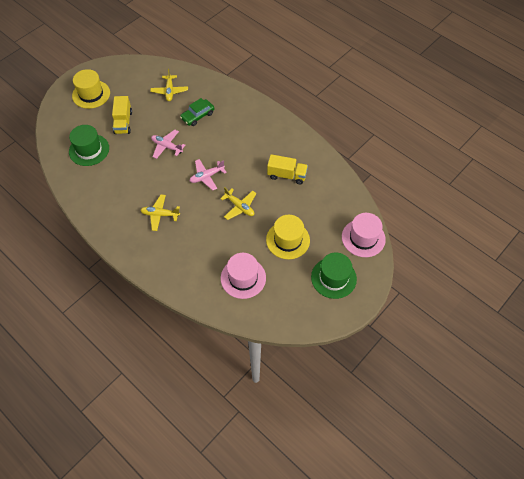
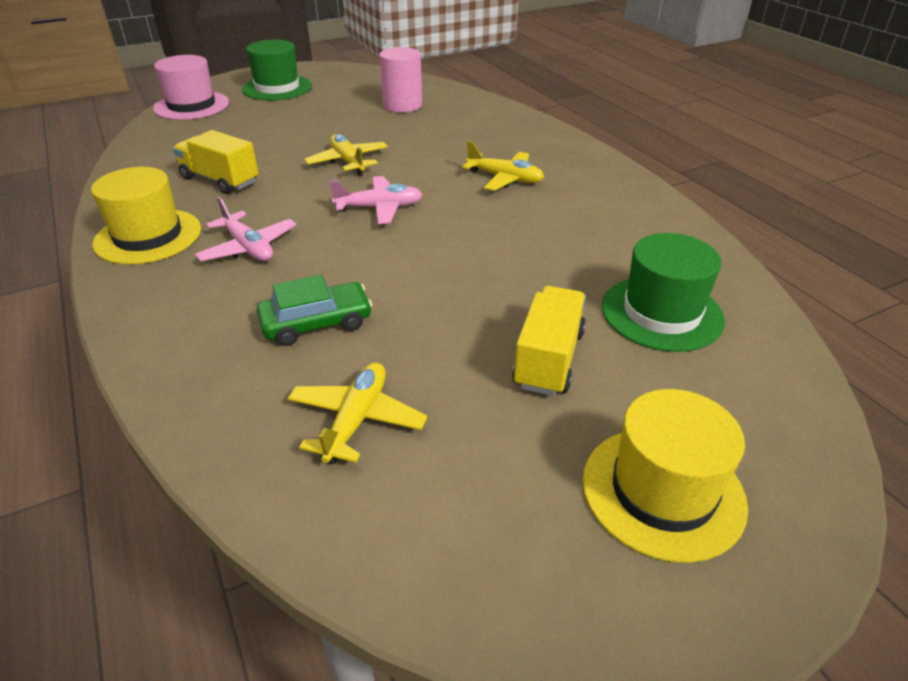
camera: 160 degrees left, 20 degrees down
(167, 146) = (442, 274): pink plane -> pink plane (248, 248)
(243, 278) = (402, 105): pink hat -> pink cylinder
(288, 240) = (303, 121): yellow hat -> yellow hat (148, 236)

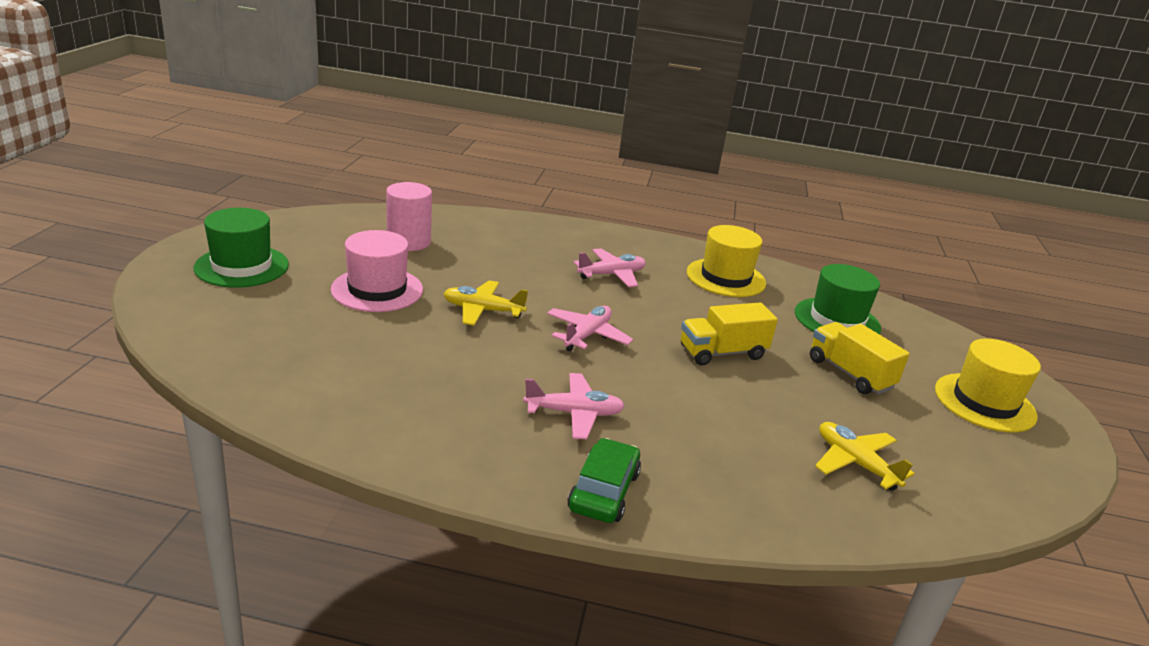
camera: 55 degrees left, 10 degrees down
(148, 236) = (480, 453): yellow hat -> yellow hat (725, 278)
(191, 106) = (189, 321): pink hat -> pink hat (377, 289)
(220, 180) = (417, 377): yellow truck -> yellow truck (722, 353)
(316, 323) = (727, 430): green car -> green car (603, 491)
(505, 178) = (611, 275): yellow plane -> pink plane

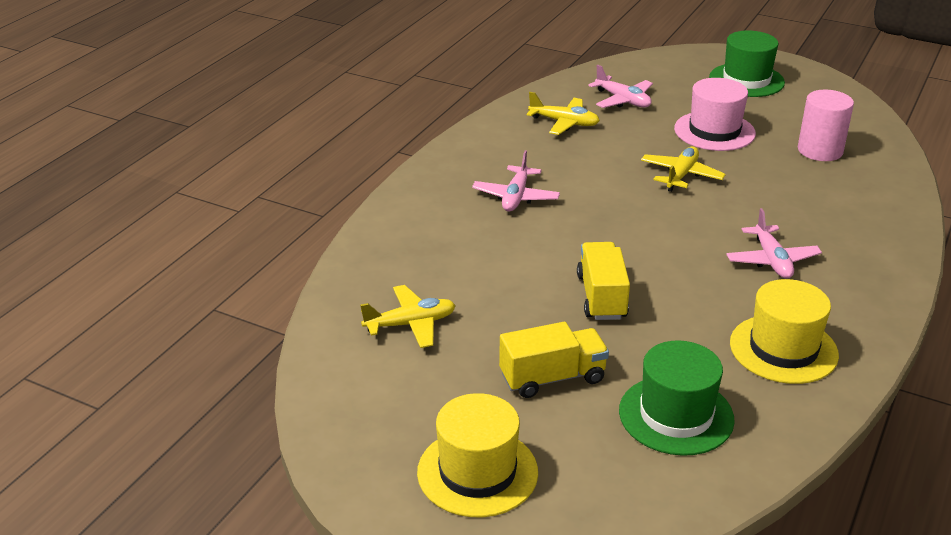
camera: 110 degrees right, 5 degrees up
(371, 387) = (564, 123): none -> yellow plane
(587, 335) = (637, 223): pink plane -> pink plane (623, 100)
(603, 491) = (423, 194): green car -> none

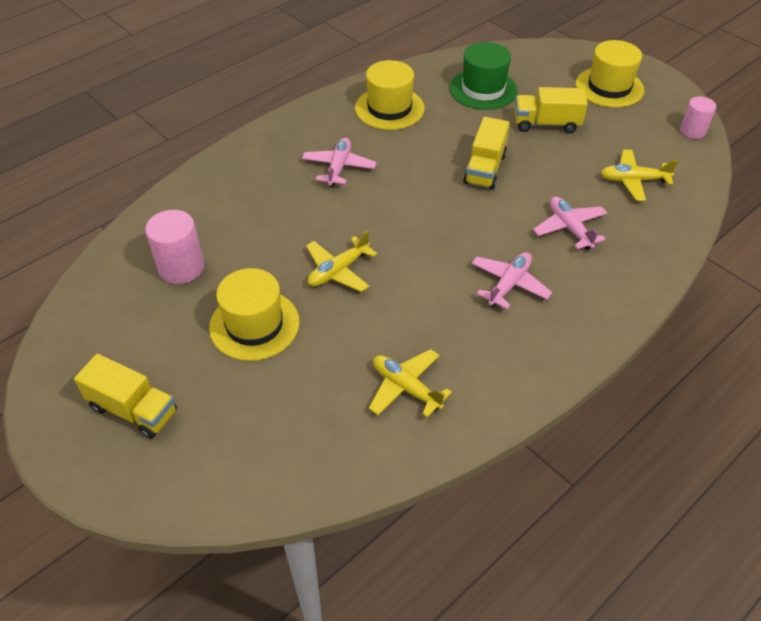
camera: 160 degrees left, 15 degrees up
(332, 418) = (692, 131): none -> pink cylinder
(623, 100) = (311, 412): pink plane -> pink plane (569, 228)
(714, 131) = (254, 325): pink hat -> yellow hat
(746, 80) = (133, 410): green hat -> yellow truck

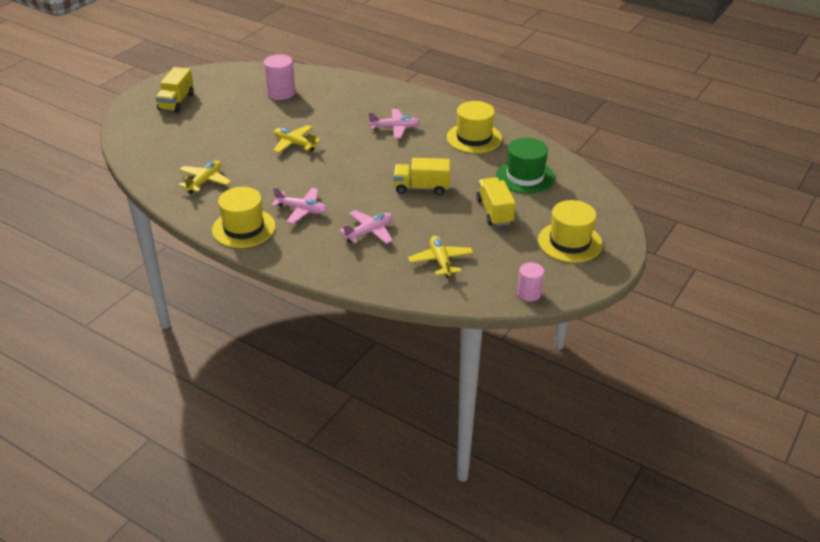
camera: 75 degrees right, 10 degrees down
(254, 325) = (242, 124): yellow hat -> yellow hat (244, 228)

